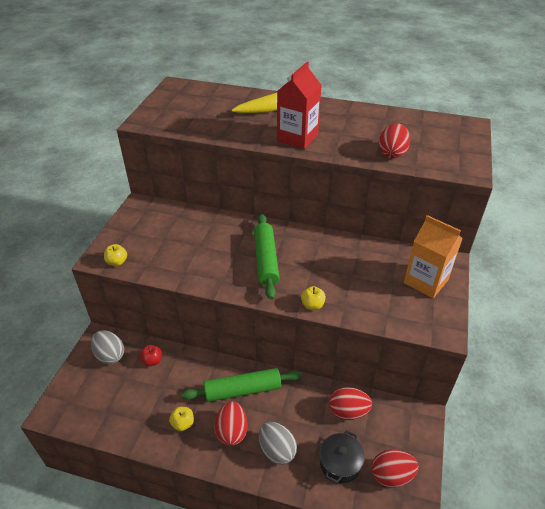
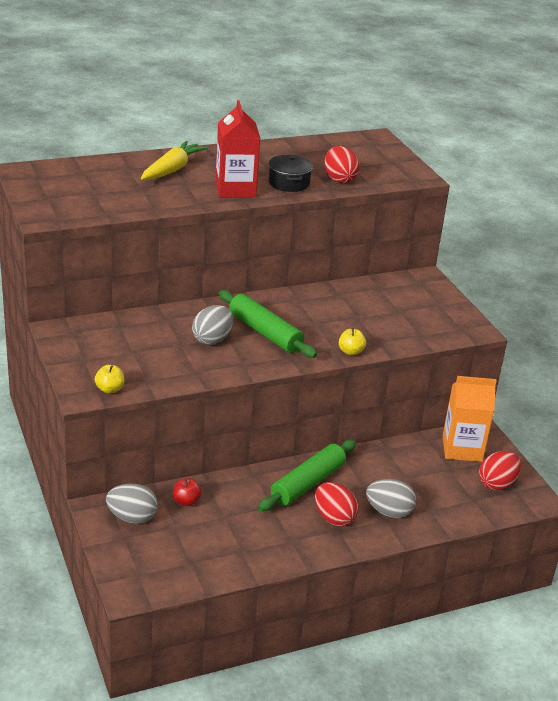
camera: 40 degrees left, 10 degrees down
(183, 423) = (281, 534): yellow apple -> none
(223, 250) = (212, 339): none -> grey egg
(340, 463) = (450, 495): black pot -> black pot (289, 183)
(348, 411) = (418, 456): red egg -> none
(426, 281) = (424, 299): orange carton -> orange carton (462, 449)

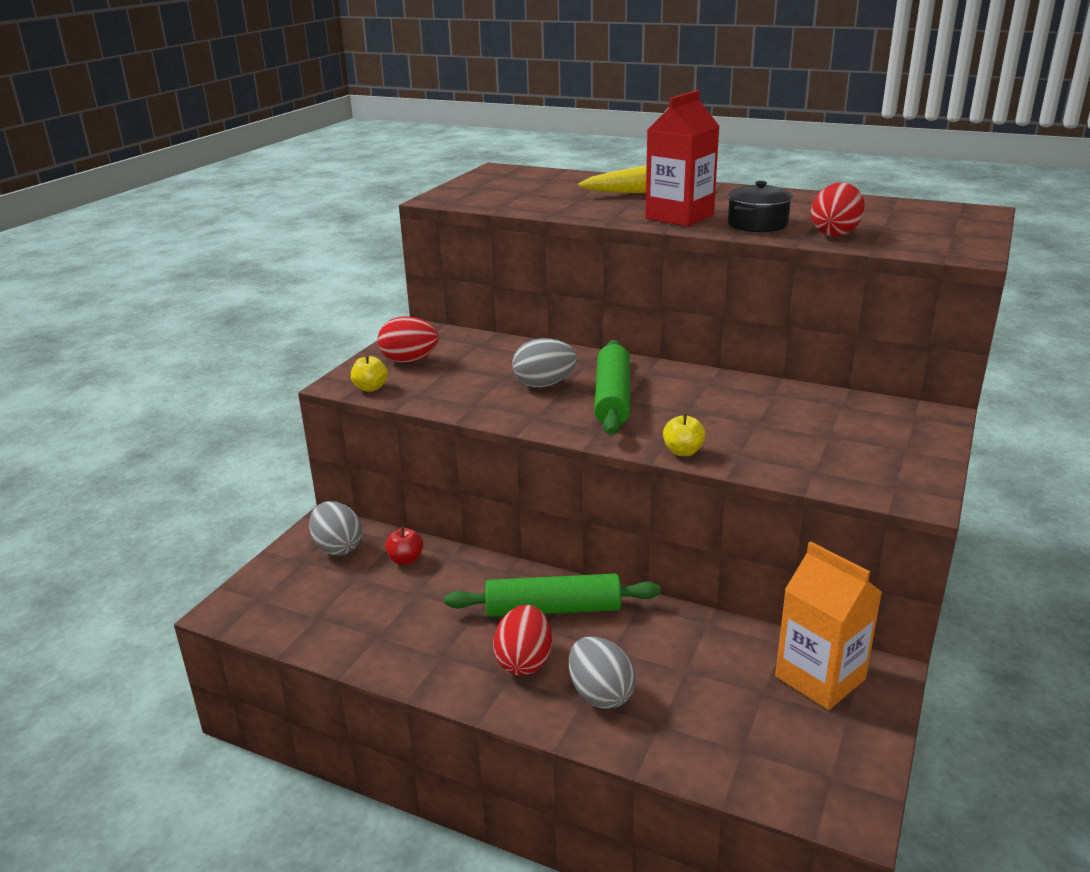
camera: 50 degrees right, 5 degrees down
(497, 483) = (811, 750): red egg -> red egg (409, 360)

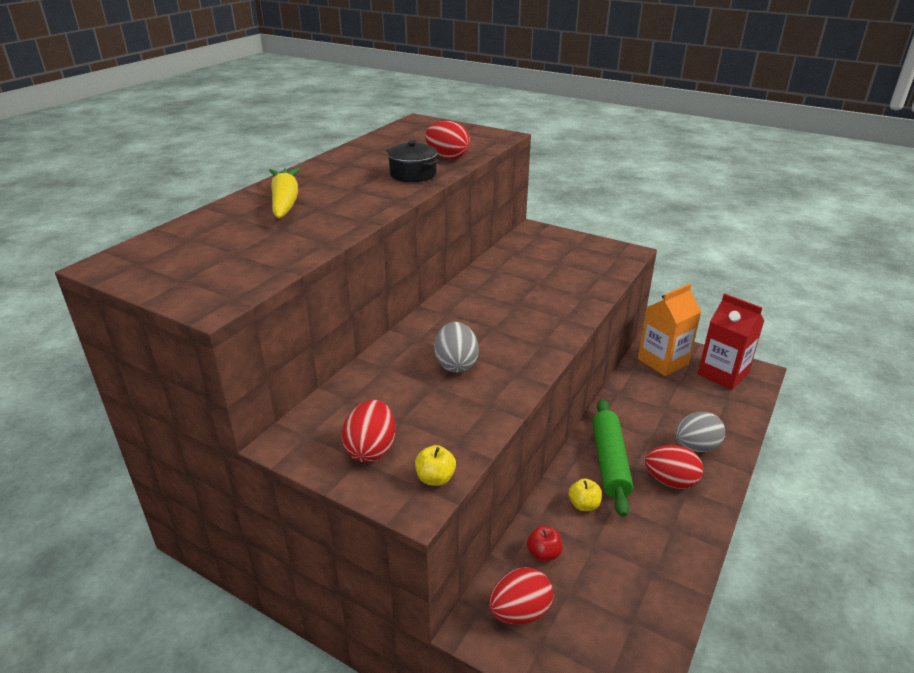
camera: 85 degrees left, 5 degrees up
(338, 547) = (519, 612): grey egg -> red egg
(612, 398) = (490, 333): green rolling pin -> none
(679, 216) = (375, 196): red carton -> red carton (722, 374)
(683, 452) = (579, 313): yellow apple -> yellow apple (584, 505)

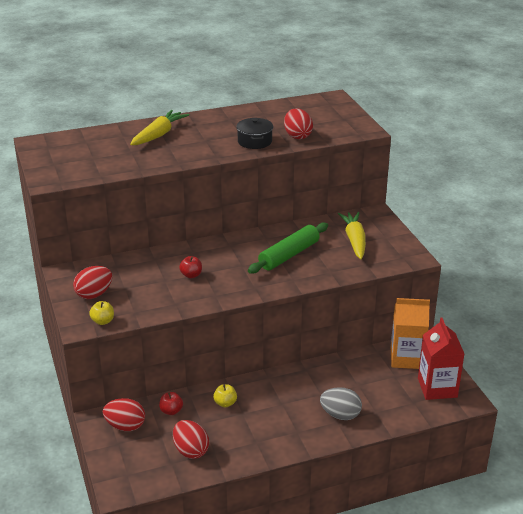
camera: 40 degrees right, 0 degrees up
(456, 364) = (191, 275): grey egg -> red apple
(556, 258) = (354, 240): none -> yellow carrot
(610, 462) = (273, 392): green rolling pin -> green rolling pin (289, 255)
(670, 481) = (293, 421): red egg -> red egg (191, 450)

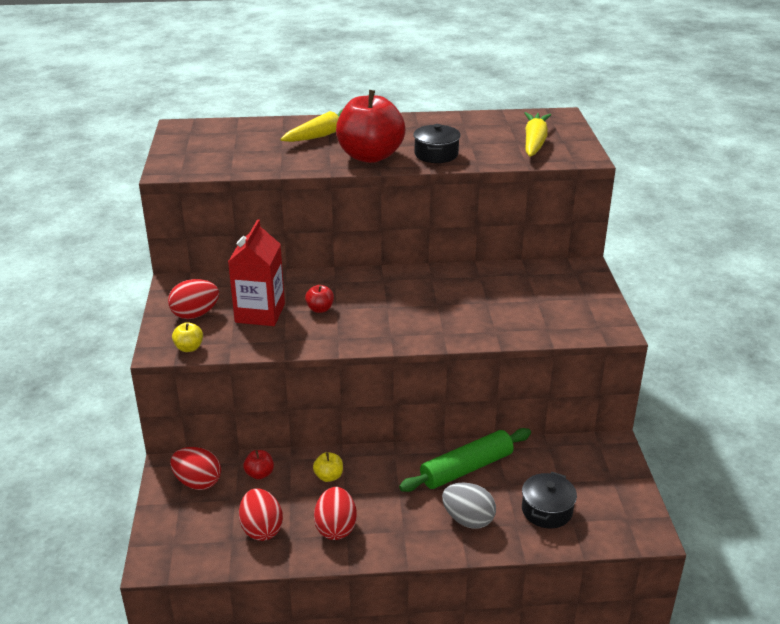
camera: 15 degrees right, 0 degrees up
(204, 149) = (370, 156): none -> red apple
(289, 255) = (451, 303): green rolling pin -> green rolling pin (466, 468)
(297, 136) = (493, 154): red egg -> red egg (336, 528)
(354, 240) = (543, 297): yellow carrot -> yellow carrot (534, 142)
(393, 398) = (547, 510): none -> black pot
(406, 358) = (583, 460): orange carton -> none
(437, 388) = (611, 508): red carton -> red carton (260, 313)

